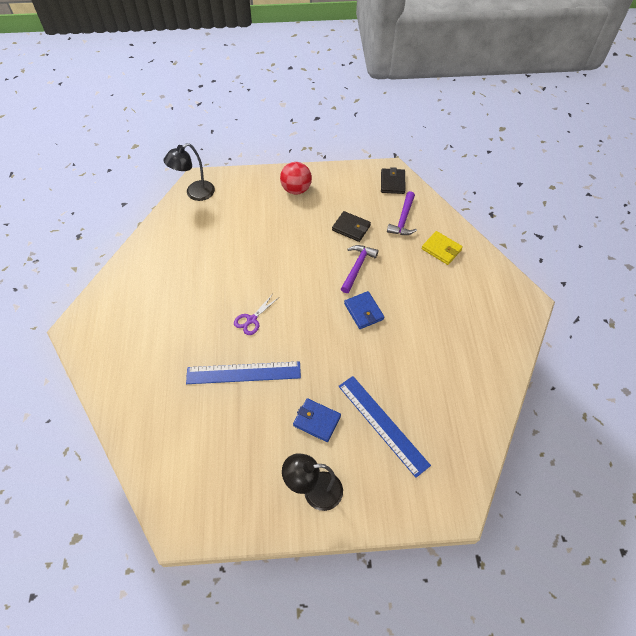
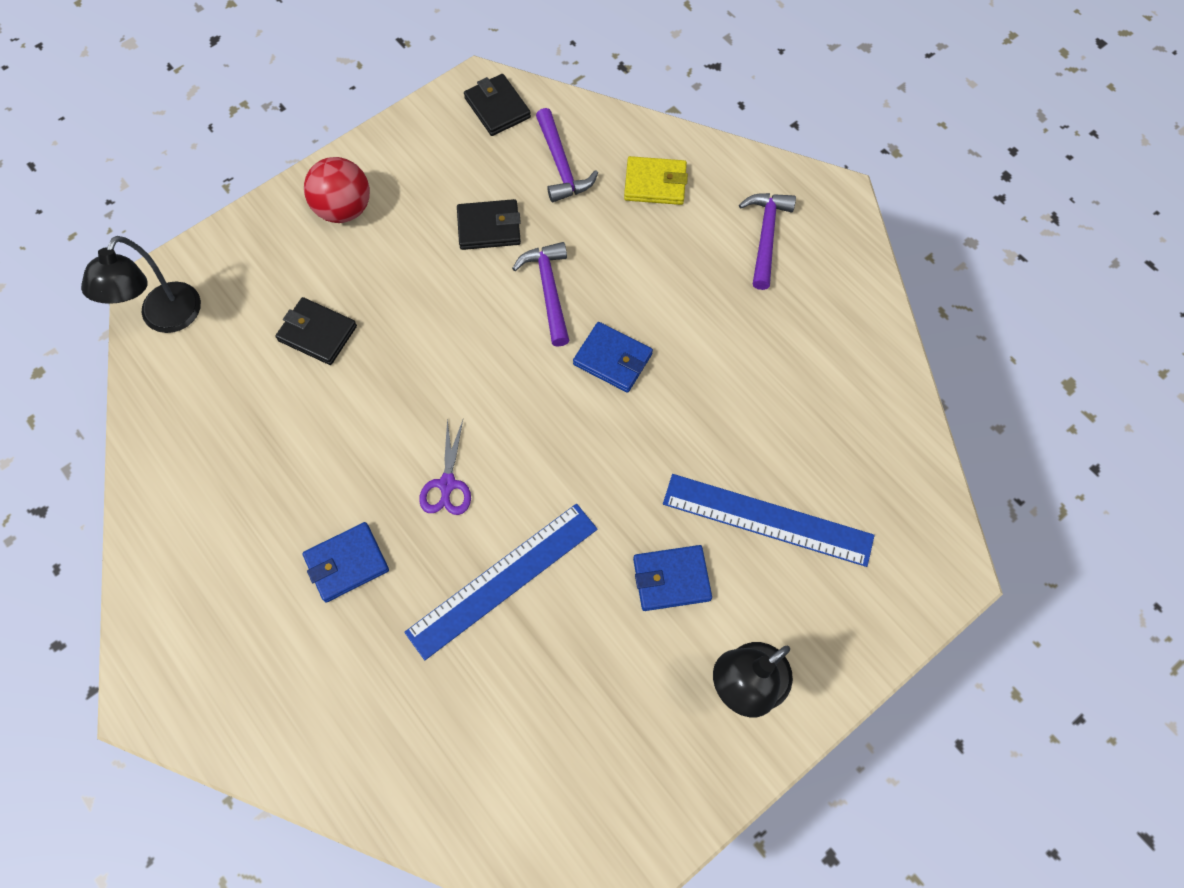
camera: 35 degrees left, 10 degrees up
(187, 325) = (347, 563): none -> blue wallet
(247, 231) = (317, 333): none -> black wallet
(479, 300) = (765, 236): none -> purple hammer

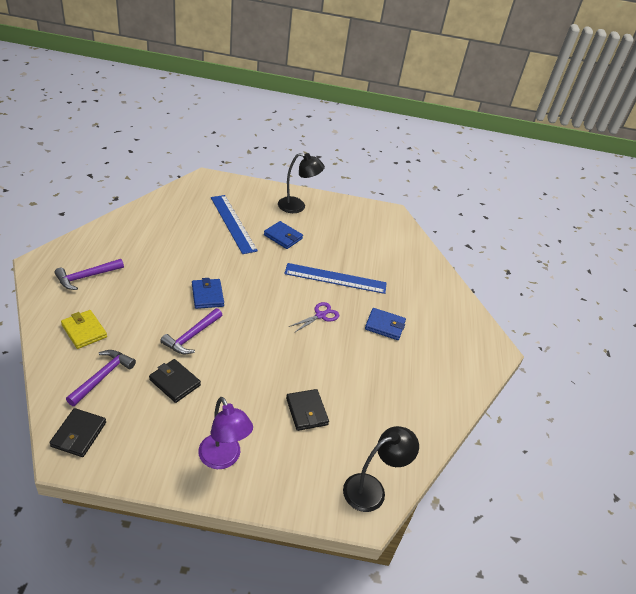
camera: 140 degrees left, 25 degrees down
(344, 209) = (223, 459): red ball -> purple lamp

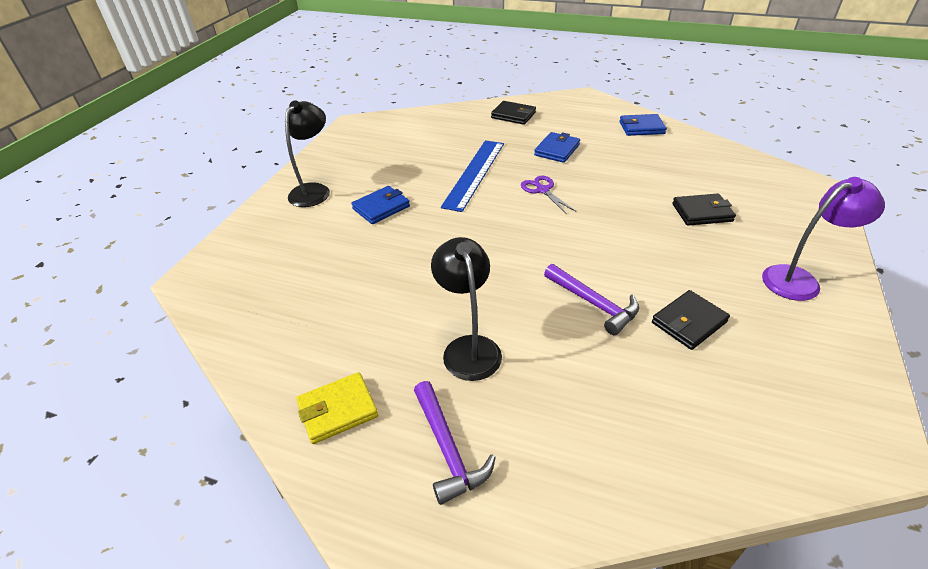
camera: 70 degrees left, 0 degrees up
(78, 434) = (828, 434): black wallet -> black wallet (513, 115)
(84, 331) = (598, 442): yellow wallet -> yellow wallet (338, 410)
(102, 377) = (700, 409): purple hammer -> none
(207, 295) = (505, 285): blue wallet -> blue wallet (641, 128)
(233, 223) = (335, 253): blue ruler -> none
(372, 489) = (787, 182): black lamp -> black lamp (468, 347)

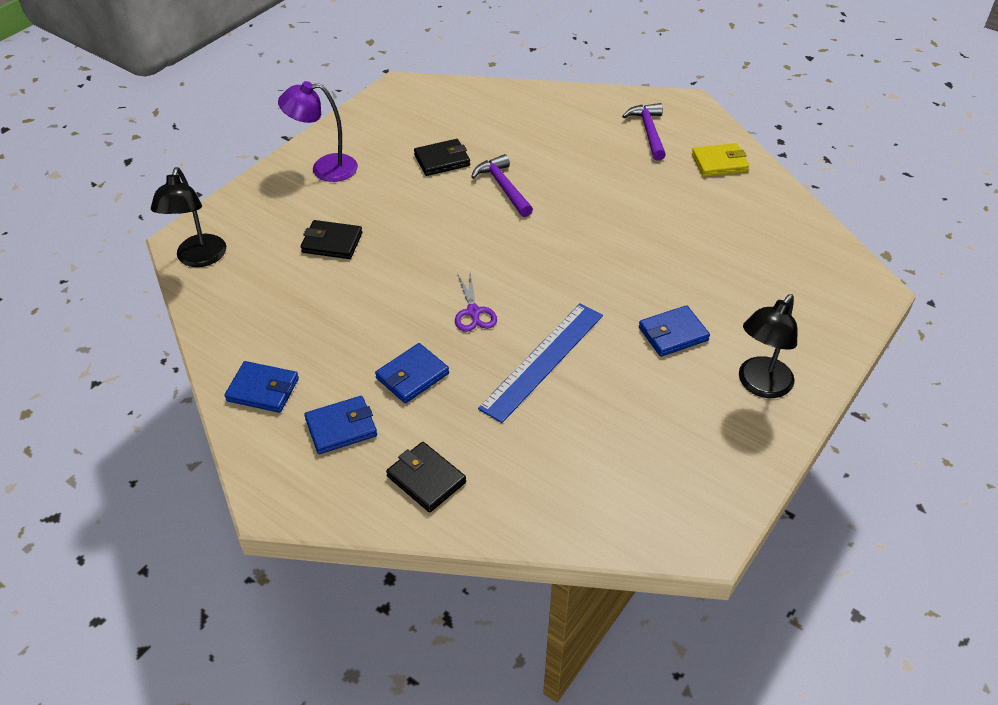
camera: 165 degrees left, 5 degrees up
(468, 347) = (617, 179): black lamp -> black lamp (199, 258)
(578, 123) = (341, 427): none -> blue wallet

